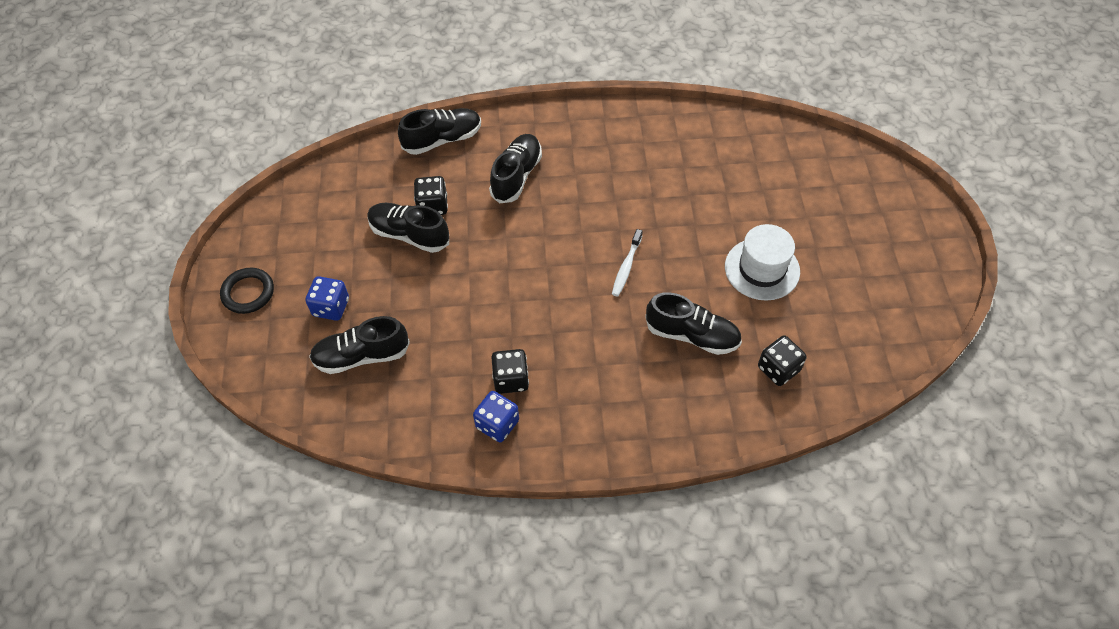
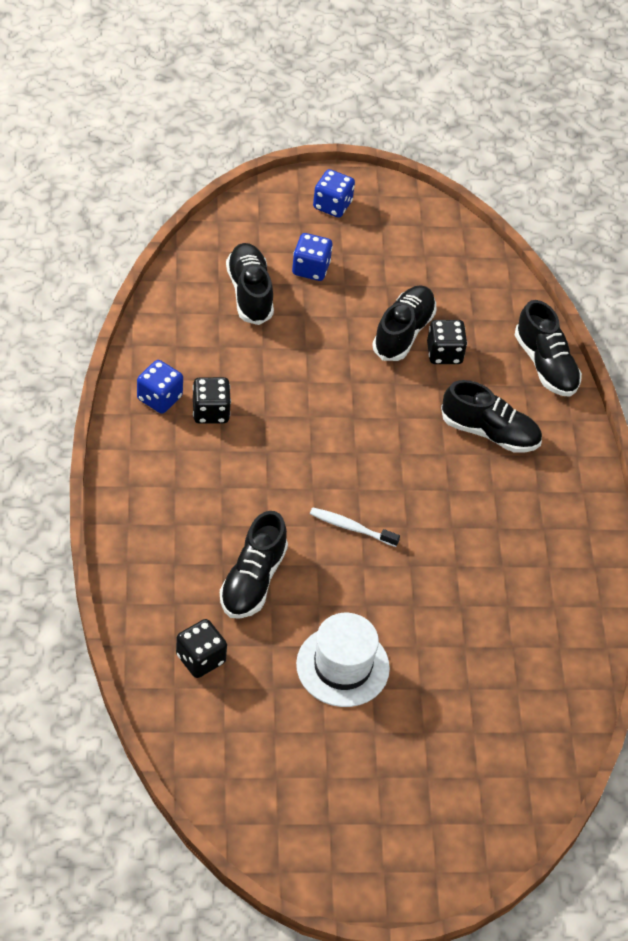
camera: 85 degrees right, 5 degrees down
(248, 293) = (332, 205): black ring -> blue dice

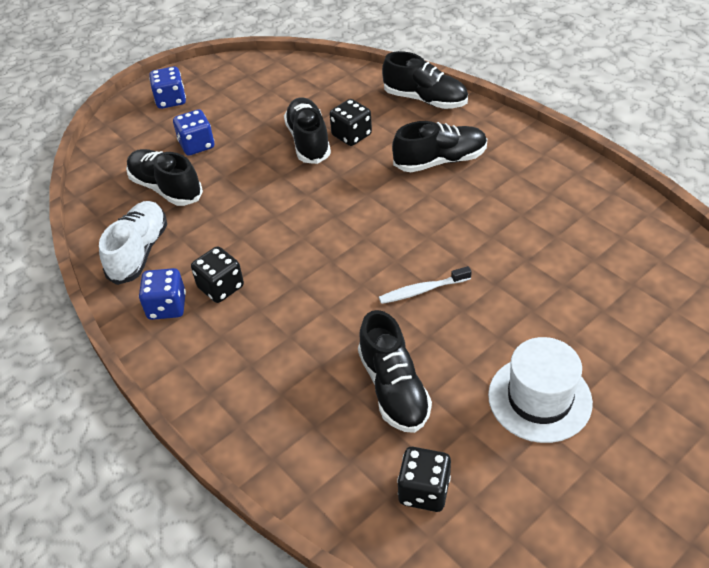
camera: 30 degrees left, 5 degrees down
(179, 336) = (139, 252): none -> white shoe

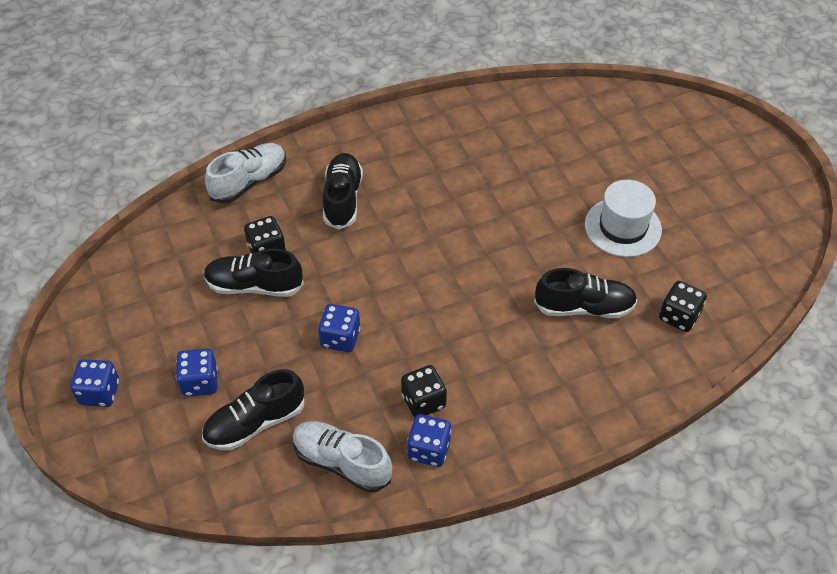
camera: 75 degrees left, 5 degrees up
(273, 210) = (340, 338): none -> blue dice
(422, 290) = (492, 260): white toothbrush -> none
(425, 99) = (249, 182): black shoe -> white shoe

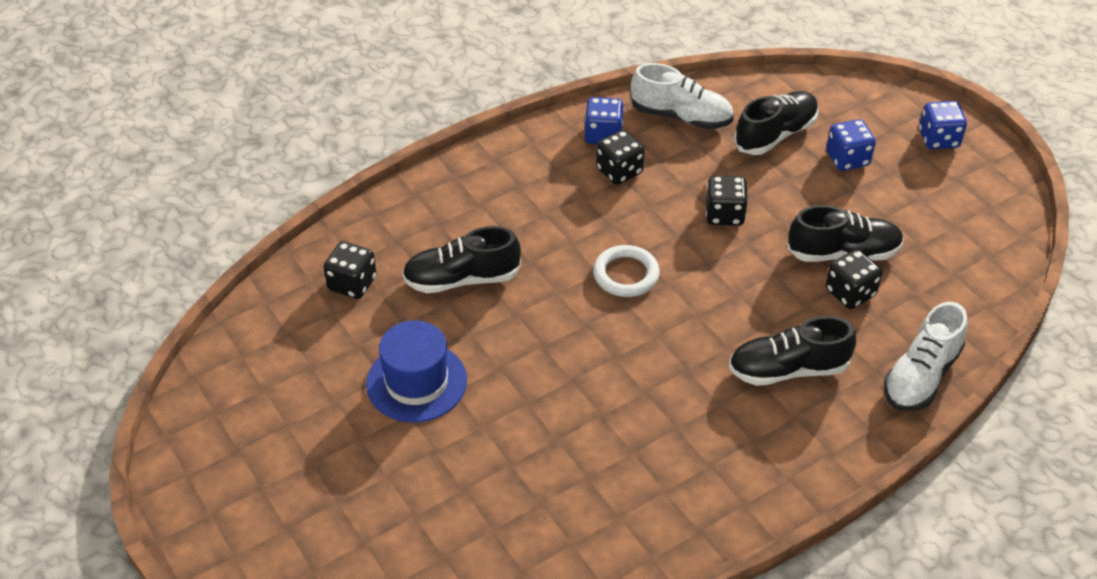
camera: 170 degrees right, 5 degrees down
(340, 338) = (724, 214): blue dice -> black dice
(342, 199) = (788, 369): black shoe -> black shoe turned 90 degrees clockwise
(444, 292) = (626, 274): none -> white ring
(623, 227) = (416, 382): white hat -> blue hat

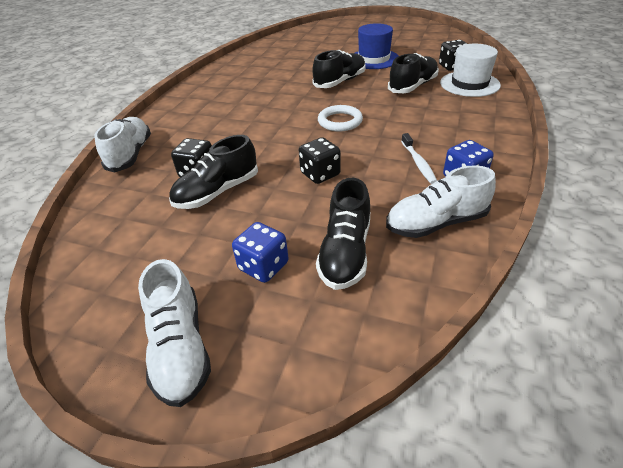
camera: 145 degrees right, 5 degrees down
(394, 237) = (469, 84): none -> white hat
(619, 171) = (418, 163): black dice -> white toothbrush
(788, 369) = (212, 126): black shoe -> black shoe (340, 82)
(938, 139) = (180, 347): blue dice -> white shoe

